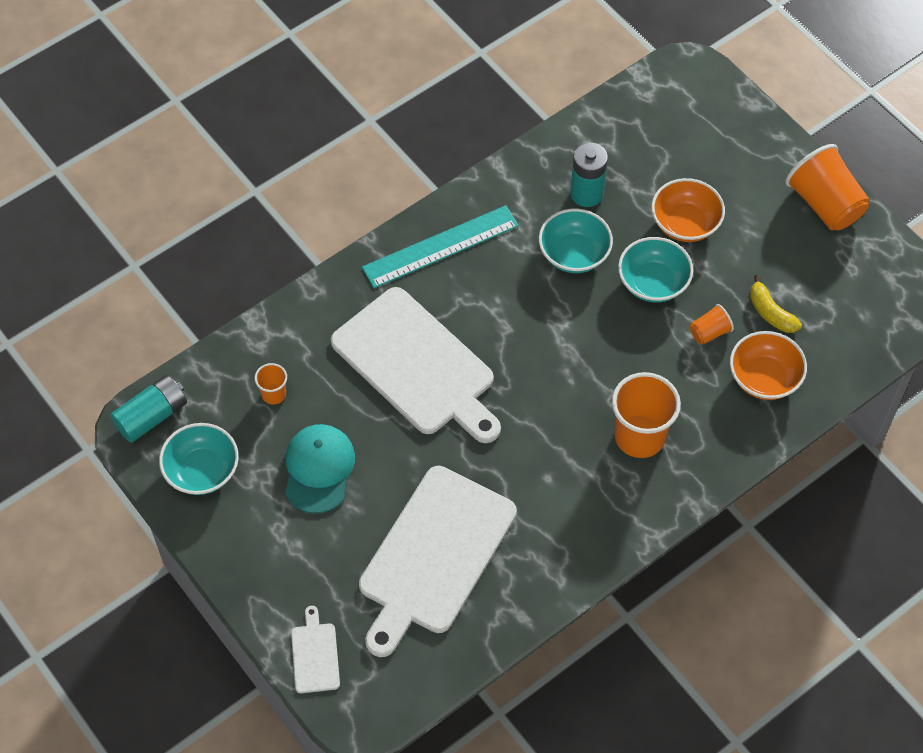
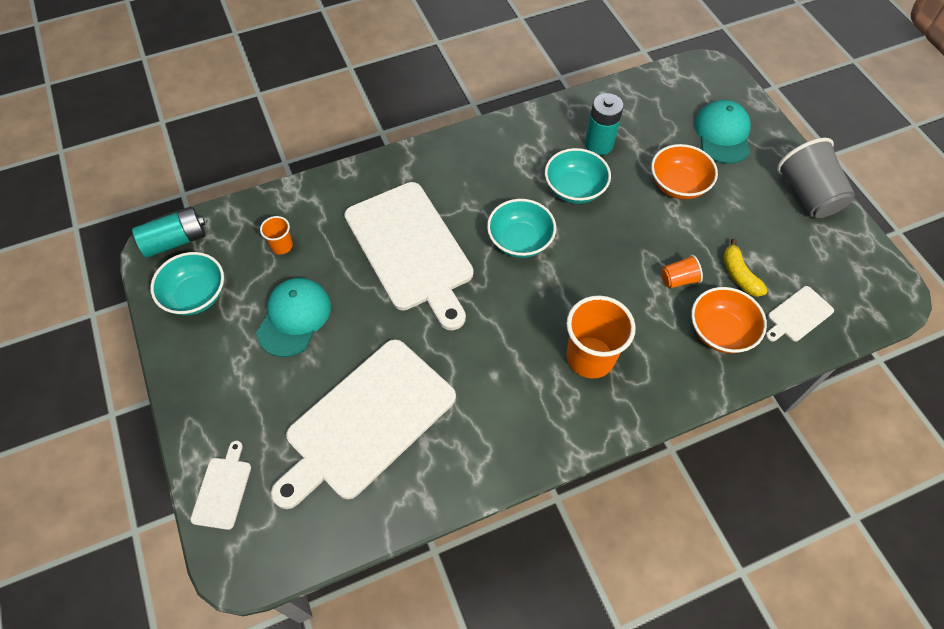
camera: 15 degrees right, 0 degrees up
(440, 246) = (463, 159): turquoise ruler -> none
(653, 283) = (637, 227): turquoise bowl -> turquoise bowl (520, 241)
(720, 150) = (722, 134): none -> turquoise cap
(824, 204) = (807, 195): orange cup -> grey cup
(838, 342) = (798, 315): none -> white cutting board

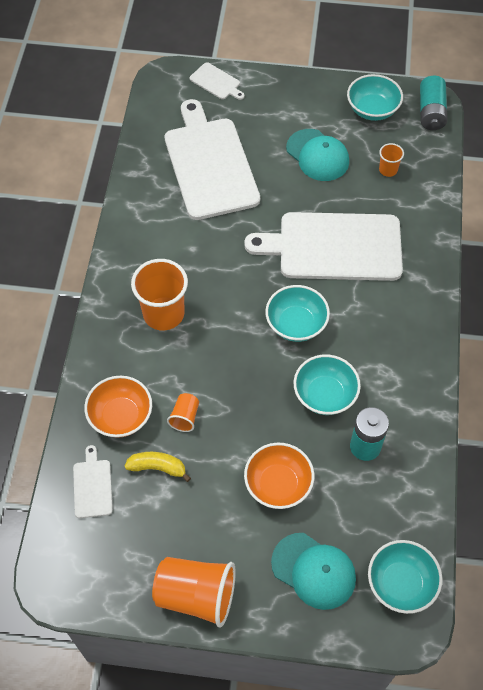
camera: 120 degrees right, 0 degrees up
(685, 84) = (401, 583): none -> turquoise bowl
(807, 195) = (196, 595): grey cup -> orange cup

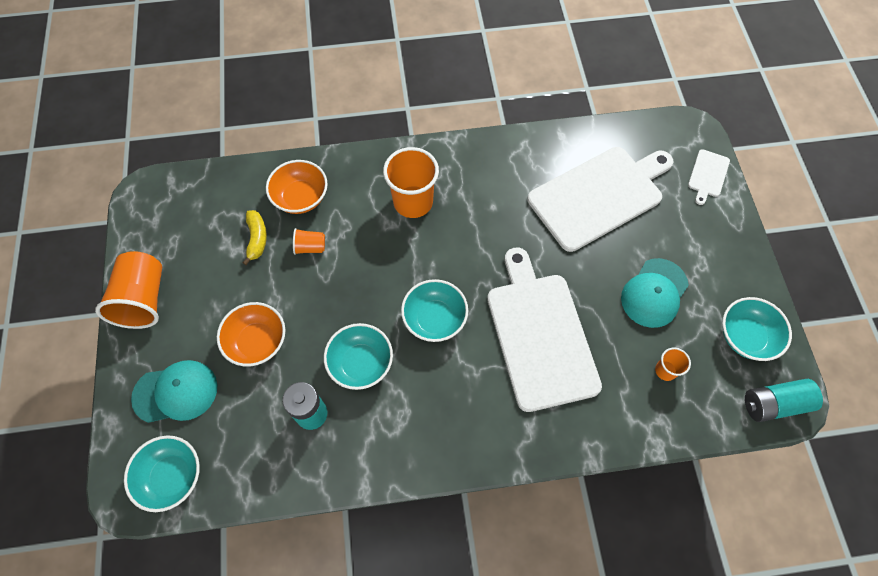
camera: 75 degrees right, 5 degrees up
(92, 486) = (232, 195): white cutting board -> none
(314, 571) = (176, 392): turquoise cap -> turquoise cap turned 120 degrees counterclockwise

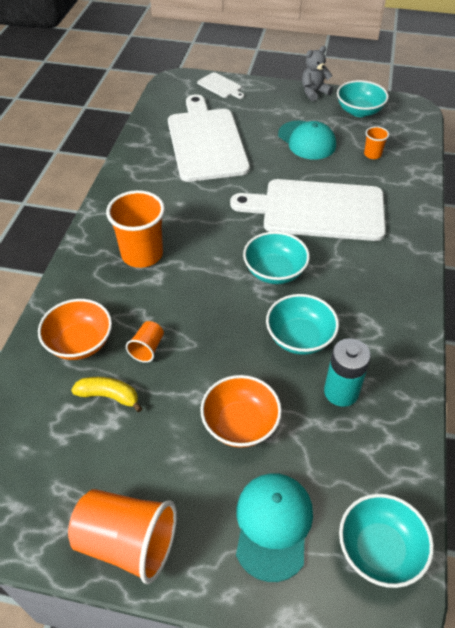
camera: 70 degrees left, 15 degrees down
(755, 276) = (314, 92): none -> grey teddy bear
(774, 404) = (413, 115): turquoise battery -> none

